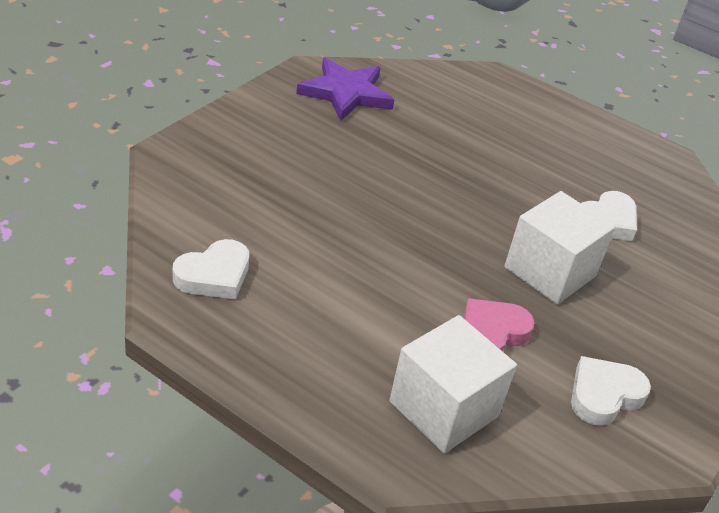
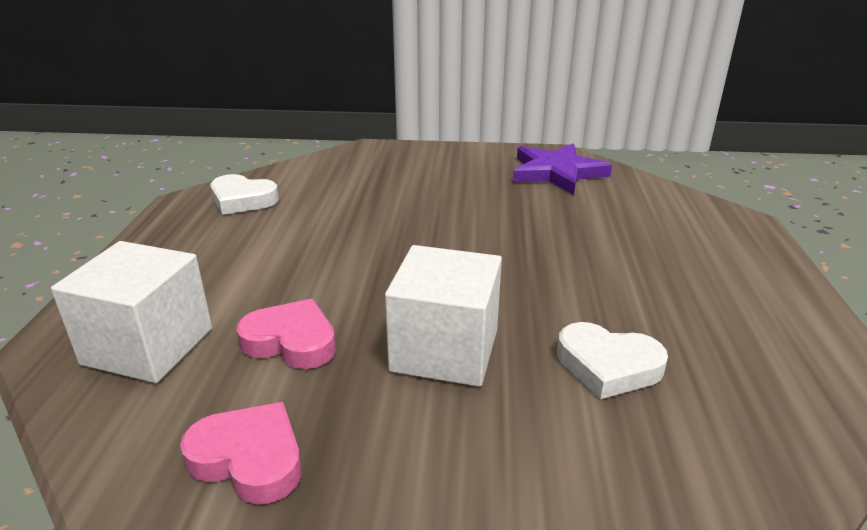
camera: 65 degrees right, 10 degrees down
(604, 395) = (249, 458): white heart -> pink heart

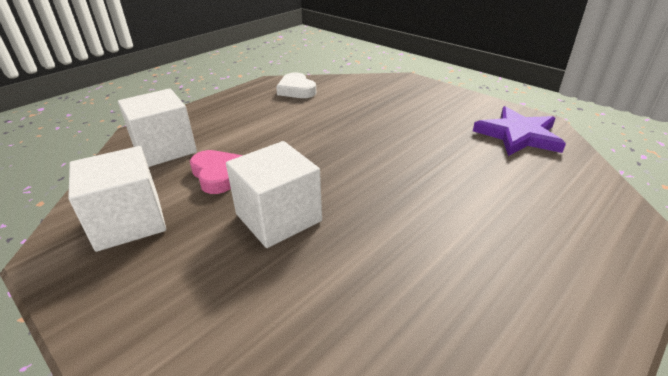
camera: 40 degrees right, 5 degrees up
(249, 458) = (129, 222): pink heart -> white cube
(608, 366) = (356, 280): white heart -> none

